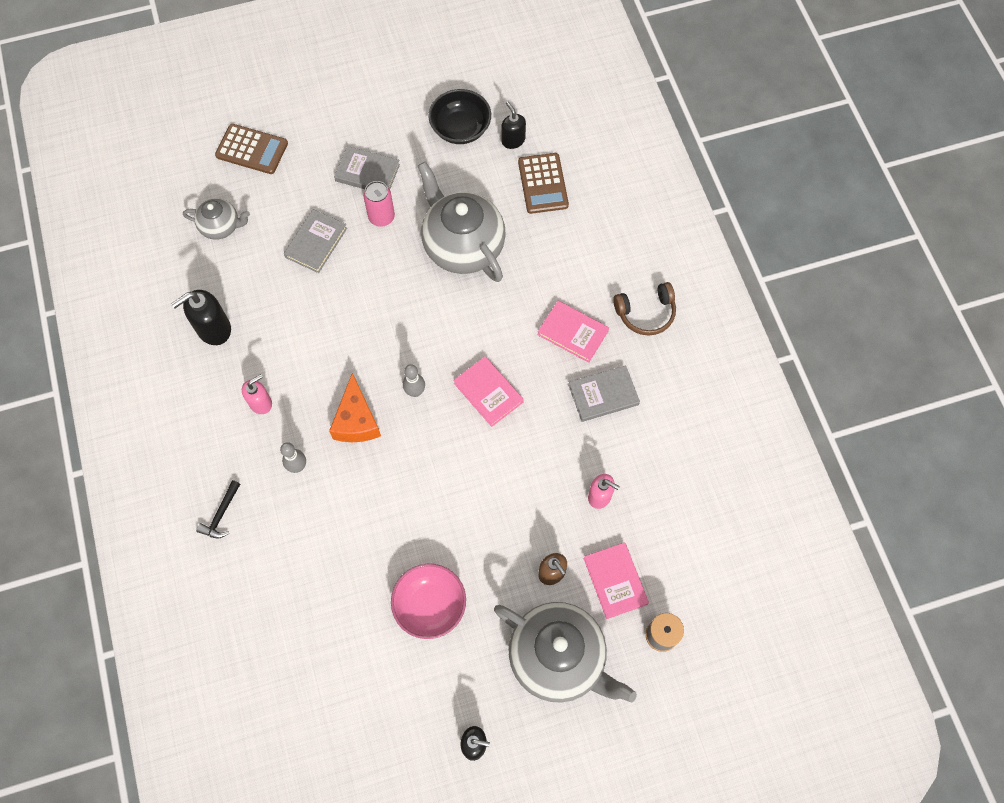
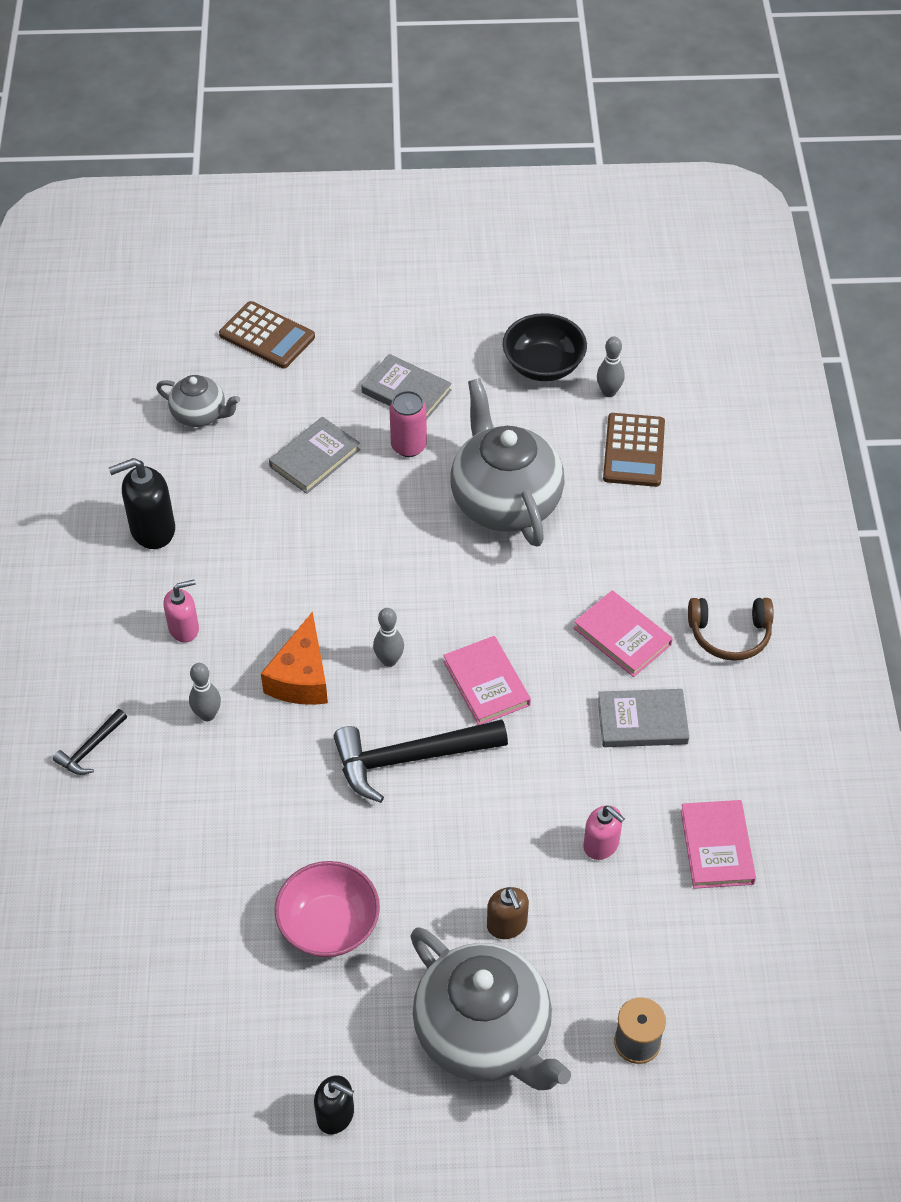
camera: 15 degrees right, 15 degrees down
(451, 464) = (410, 758): none -> black hammer
(513, 140) = (609, 392): black soap dispenser -> grey bowling pin
(615, 581) = (592, 957): pink book -> pink book (717, 847)

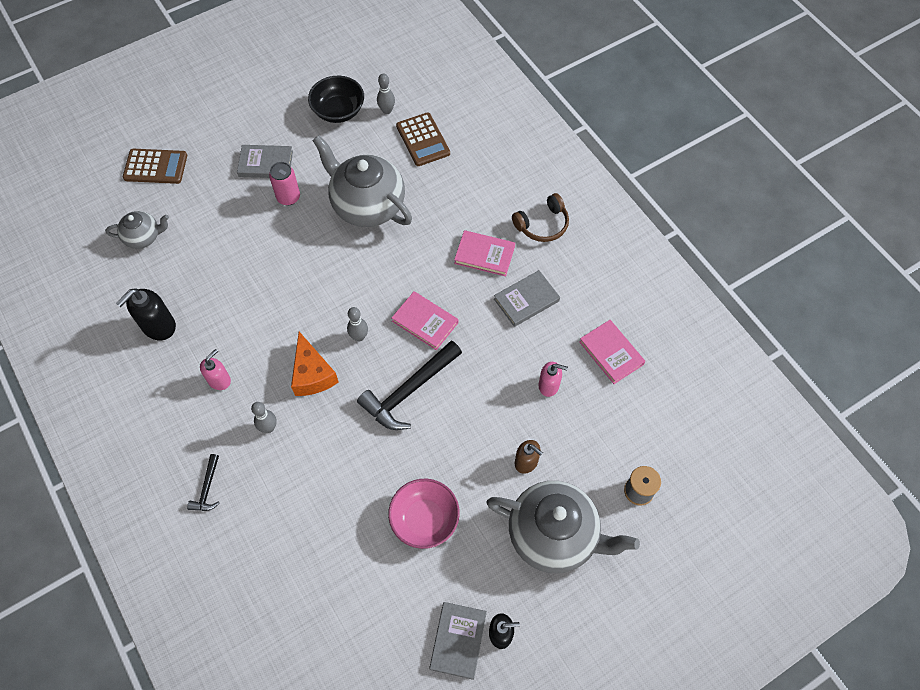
camera: 30 degrees left, 10 degrees up
(314, 458) = (235, 231): grey book -> grey book (458, 640)

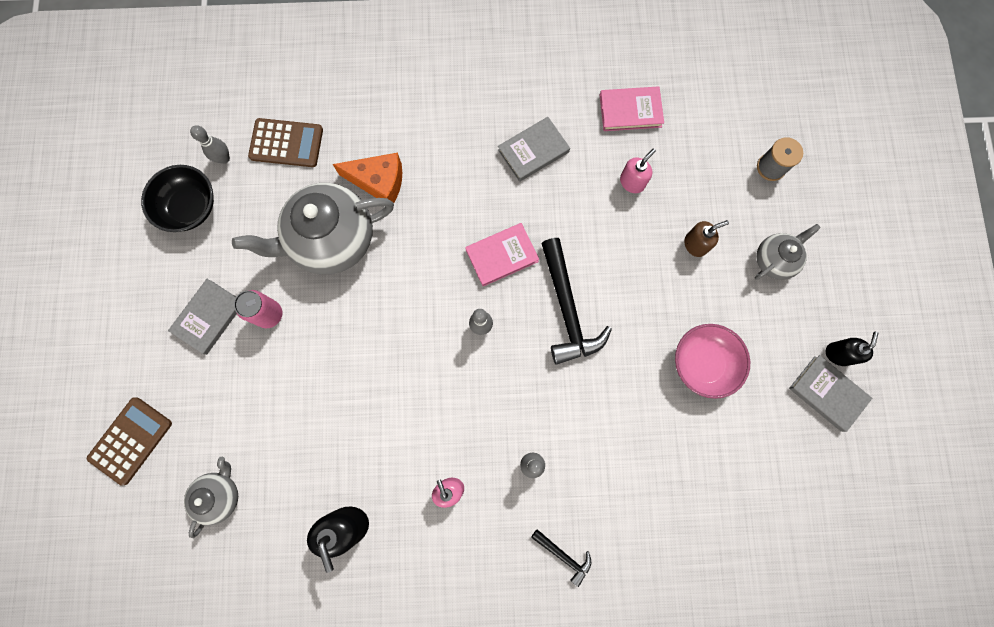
camera: 60 degrees left, 15 degrees up
(312, 374) = (496, 392): orange cheese -> orange cheese (379, 182)
(484, 255) = (461, 160): pink book -> none
(526, 300) = (533, 151): grey book -> grey book turned 60 degrees clockwise
(542, 225) = (460, 89): brown headphones -> none
(554, 535) = (774, 260): grey teapot -> grey teapot, size x0.52

